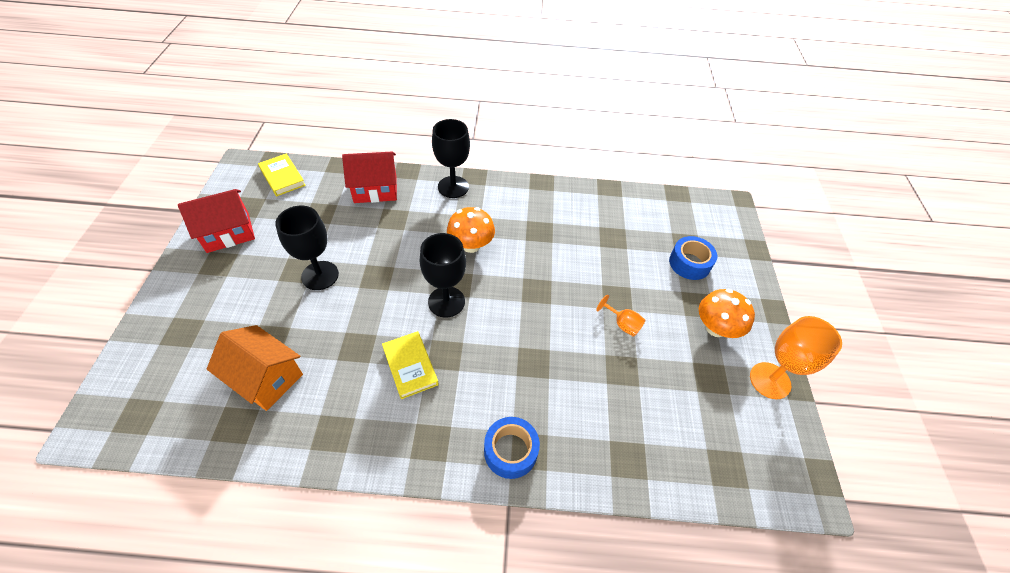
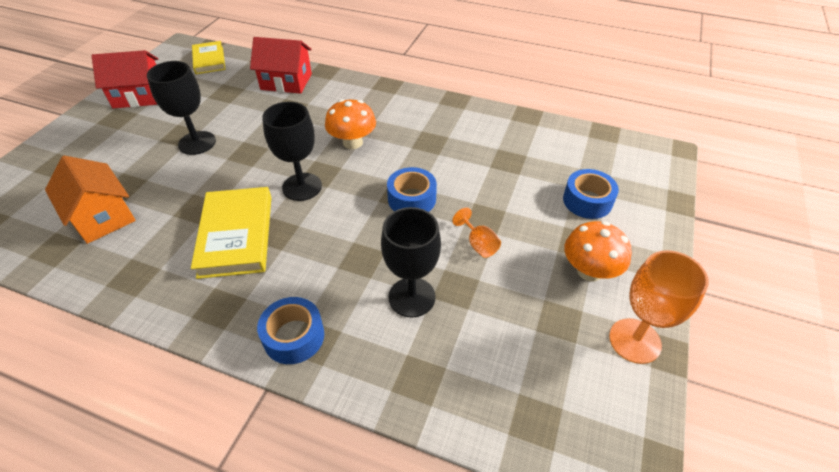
camera: 20 degrees right, 5 degrees down
(410, 366) = (236, 235): yellow book -> yellow book, size x1.57
(453, 187) = (361, 90): black goblet -> black goblet (412, 297)
(549, 293) = (412, 199): none -> blue tape

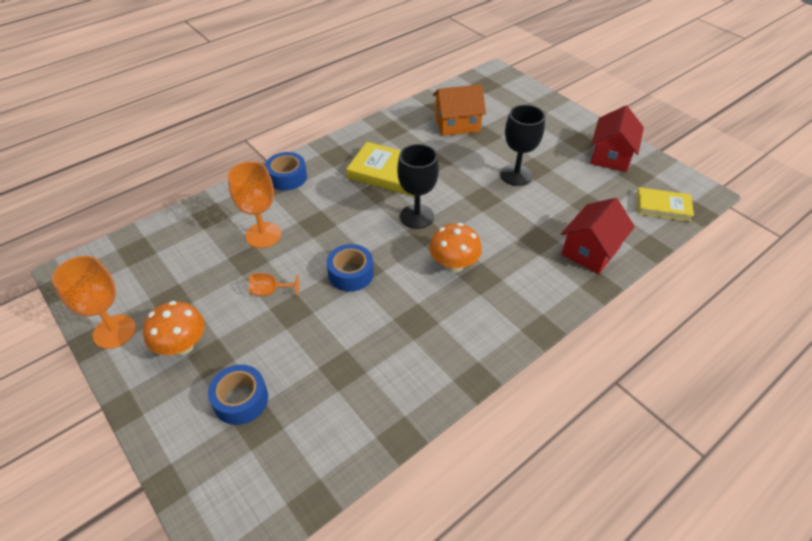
camera: 120 degrees right, 0 degrees up
(412, 297) = (263, 235): black goblet -> orange goblet

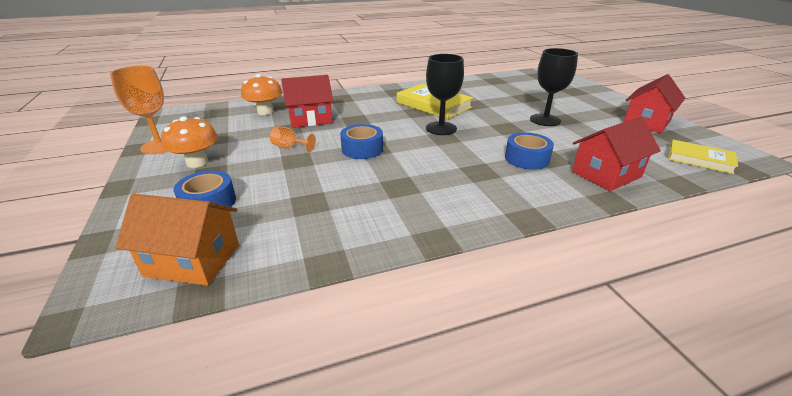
camera: 20 degrees right, 15 degrees down
(263, 235) = (310, 119): orange goblet -> red house
(287, 177) = (351, 96): blue tape -> blue tape (526, 158)
(453, 264) = (458, 159): orange mushroom -> orange mushroom (265, 112)
(457, 124) = (504, 89): orange house -> orange house (193, 260)

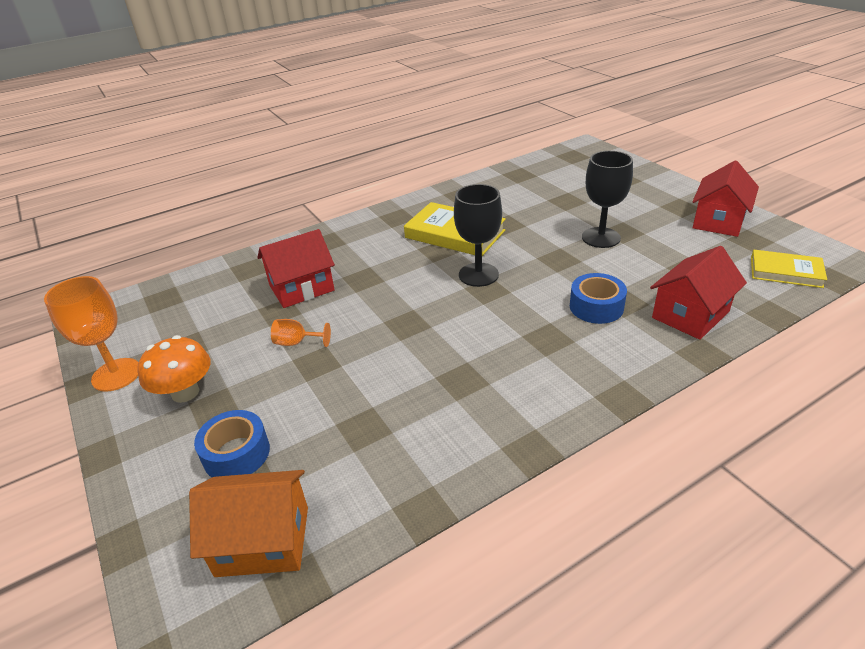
camera: 10 degrees left, 5 degrees up
(265, 112) = (233, 286): orange mushroom -> none
(362, 149) = (392, 328): blue tape -> none

